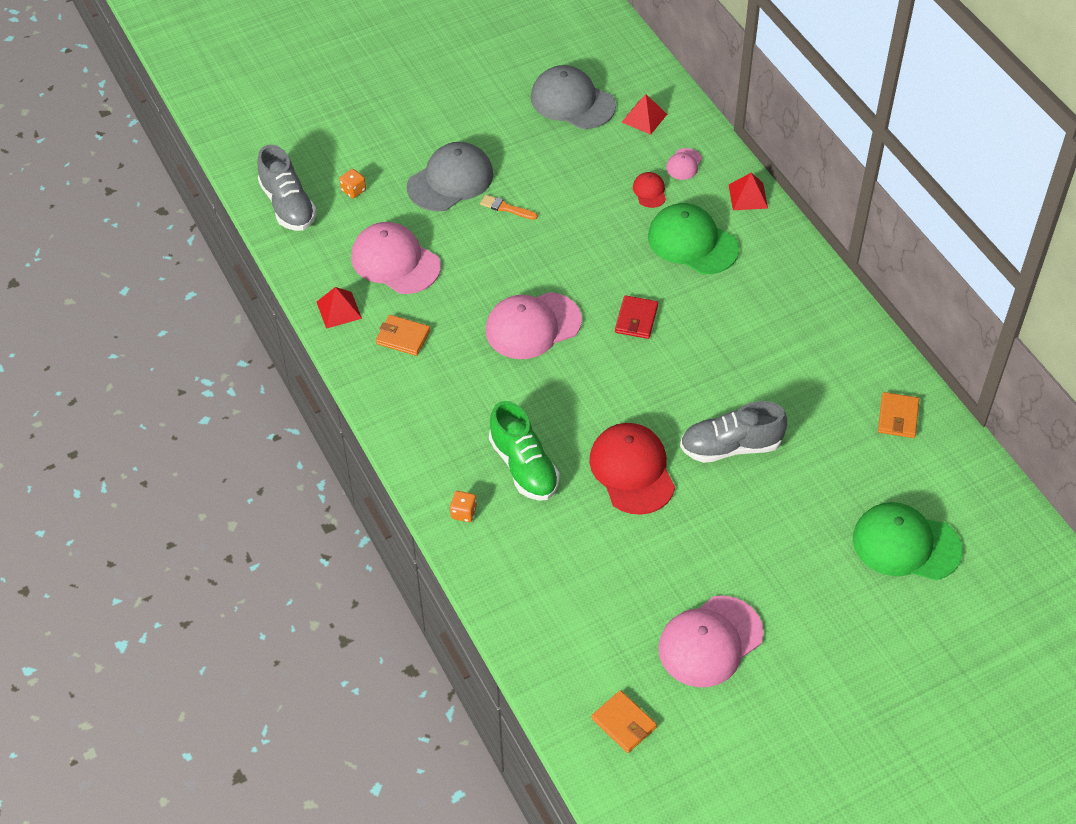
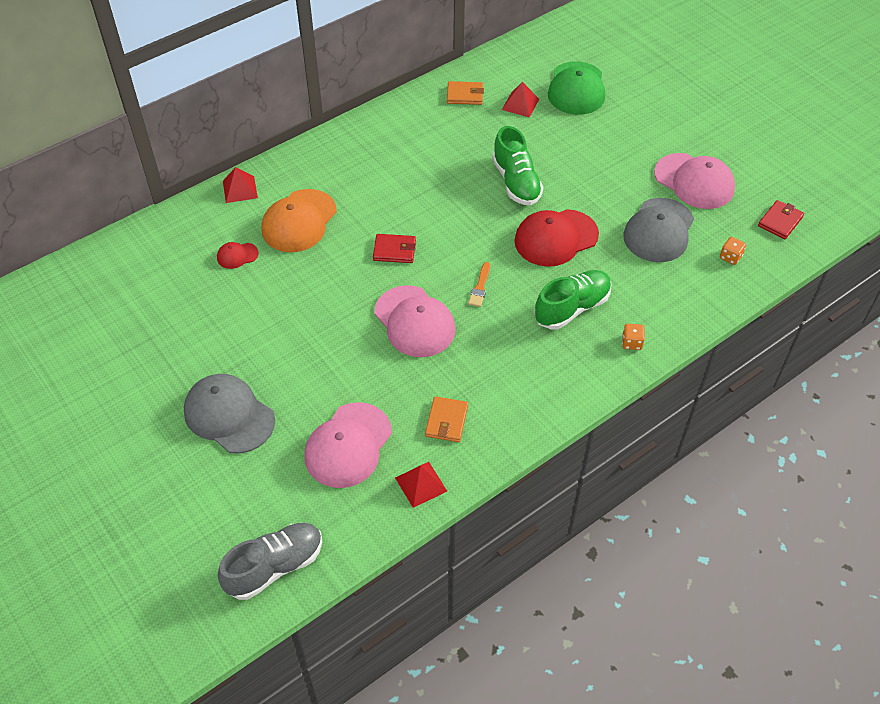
camera: 100 degrees left, 0 degrees up
(353, 190) = (248, 504): orange dice -> orange dice (730, 257)
(506, 208) = (266, 362): orange brush -> orange brush (480, 287)
(572, 102) = (111, 327): grey cap -> grey cap (659, 230)
(624, 723) = (780, 221): orange wallet -> red wallet
(644, 118) = (137, 268): red pyramid -> red pyramid (520, 104)
(684, 164) = (201, 234): pink cap -> none
(692, 242) = (299, 221): green cap -> orange cap
(731, 446) = (516, 182): grey shoe -> green shoe

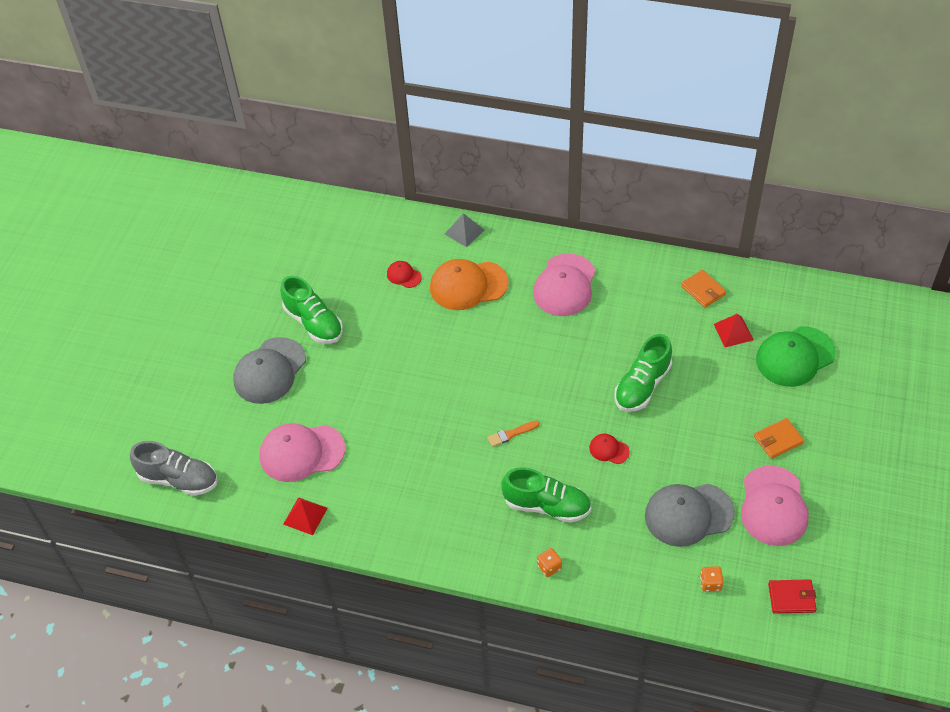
camera: 55 degrees right, 0 degrees up
(212, 349) = (313, 323): none -> green shoe
(229, 415) = (270, 371): grey cap -> grey cap turned 150 degrees counterclockwise
(240, 189) = (464, 232): red pyramid -> grey pyramid
(394, 250) = (496, 359): red wallet -> none
(414, 321) = (441, 416): pink cap -> pink cap (565, 285)
(446, 421) = (370, 495): orange wallet -> orange wallet (778, 440)
(556, 238) = (609, 450): red cap -> red cap, size x0.47

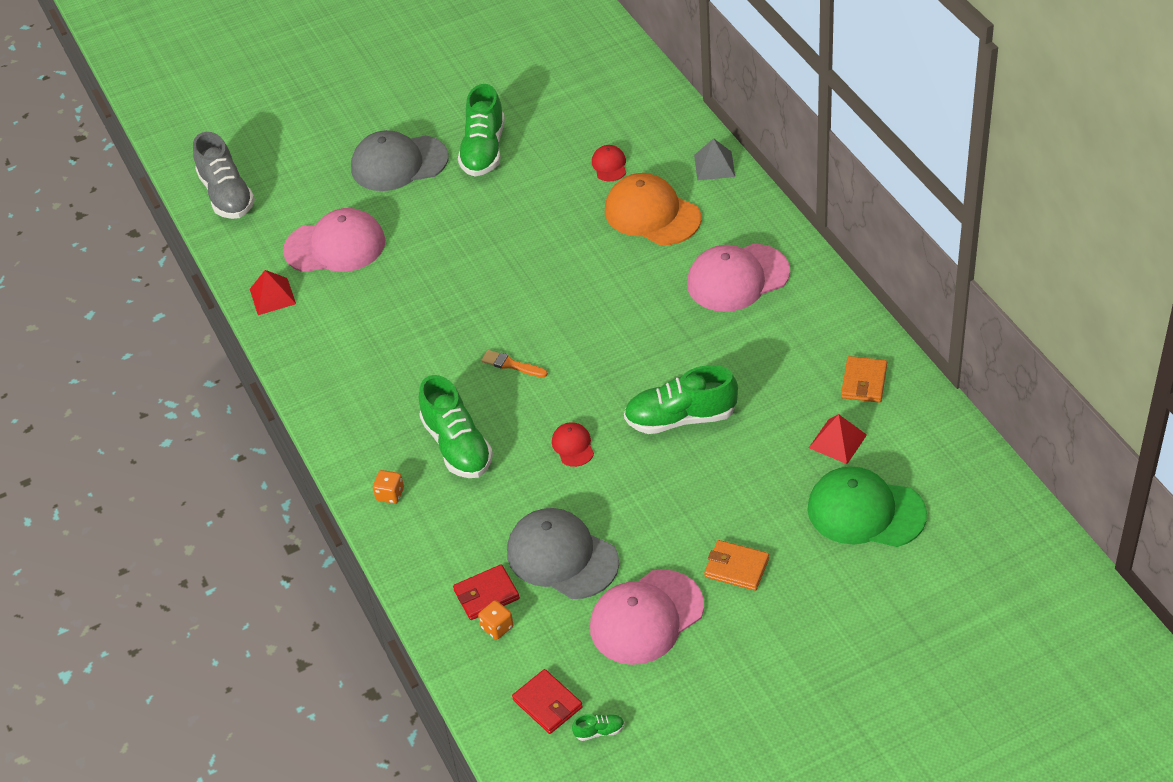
camera: 50 degrees right, 5 degrees down
(301, 452) = (335, 246): pink cap -> pink cap turned 135 degrees clockwise
(680, 571) = (486, 595): none -> red wallet
(834, 586) = (599, 731): none -> green shoe

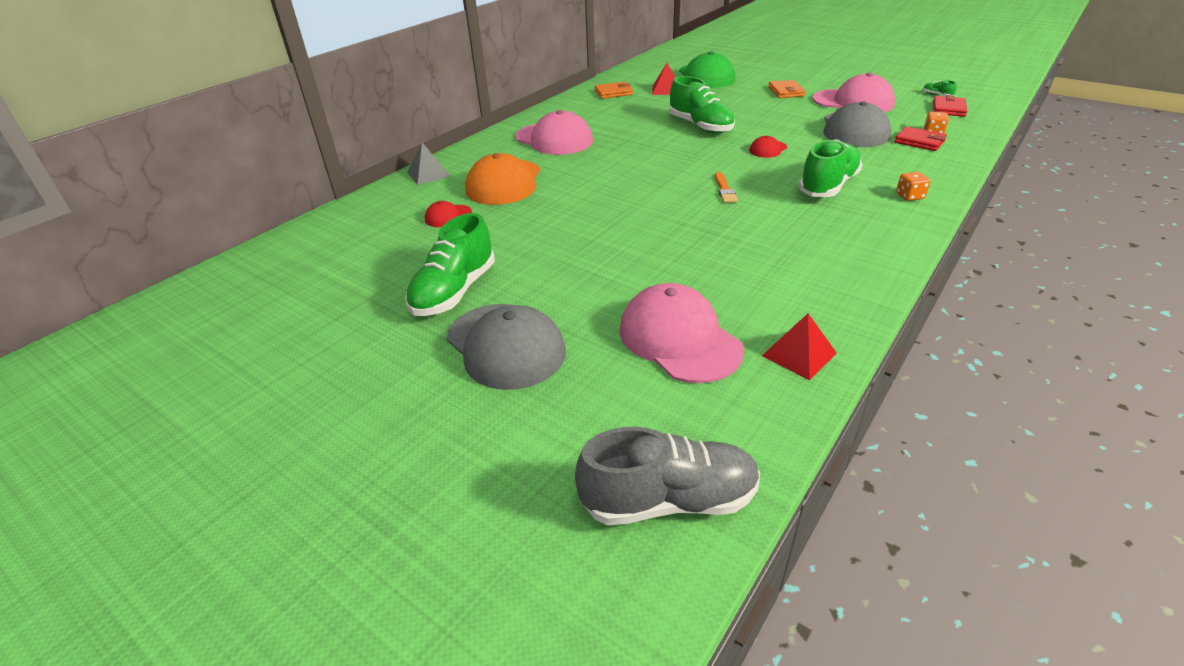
camera: 120 degrees left, 10 degrees down
(227, 195) = (669, 500): grey shoe -> grey shoe turned 45 degrees clockwise
(484, 150) = (454, 291): green shoe -> green shoe turned 135 degrees clockwise

